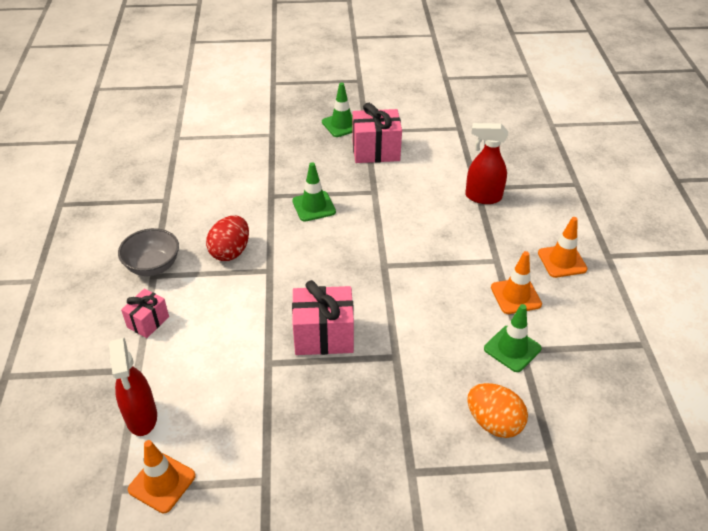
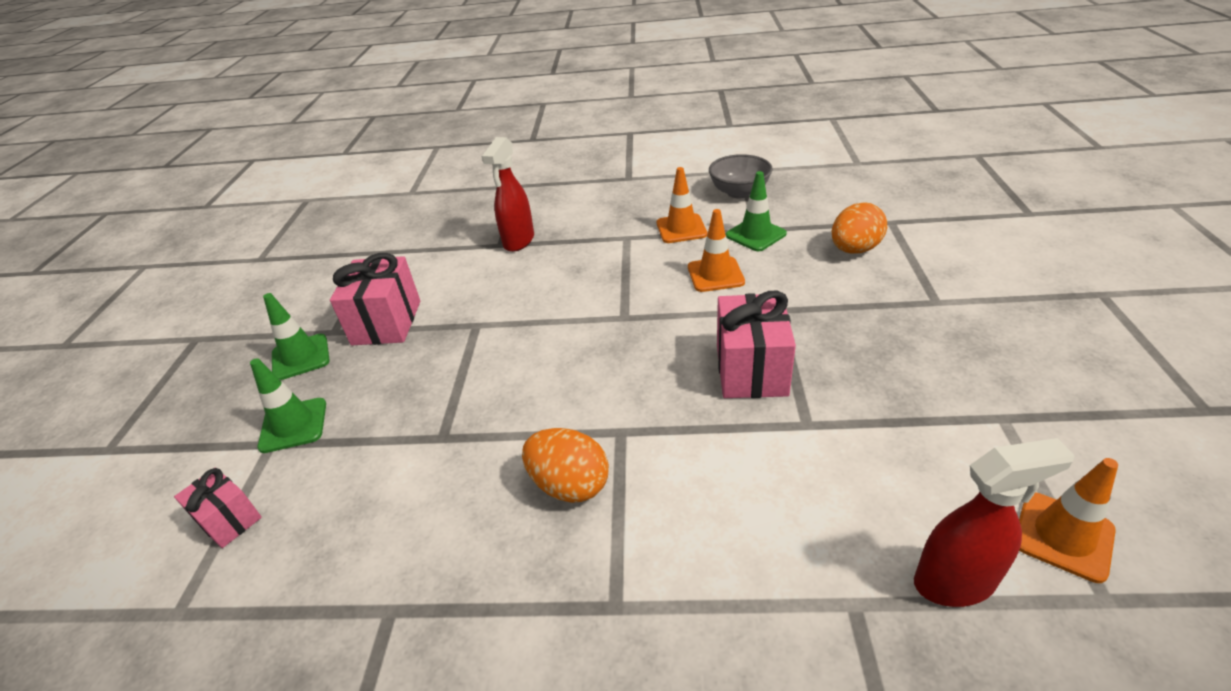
camera: 80 degrees left, 5 degrees down
(148, 322) = (738, 600): pink gift -> pink gift (229, 520)
(153, 266) = (589, 611): grey bowl -> grey bowl (739, 192)
(230, 252) = (569, 485): red egg -> orange egg
(314, 206) = (487, 385): green traffic cone -> green traffic cone (293, 425)
(562, 261) = (633, 201): orange traffic cone -> orange traffic cone (715, 275)

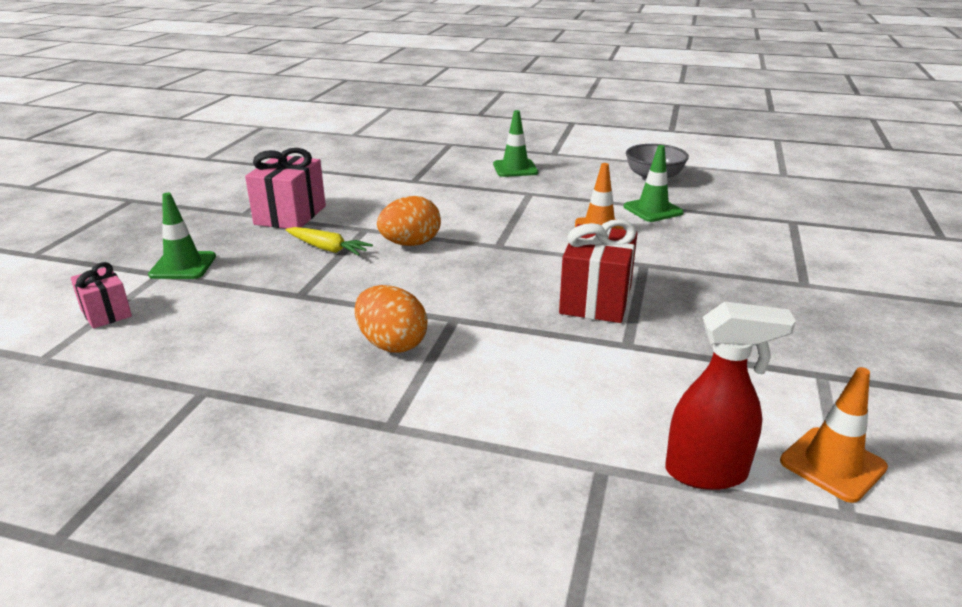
camera: 10 degrees right, 10 degrees down
(300, 357) = (209, 225): green traffic cone -> green traffic cone (515, 168)
(446, 362) = (327, 249): none -> yellow carrot
(518, 241) = (431, 181): red spray bottle -> none
(681, 229) = (584, 195): orange traffic cone -> none
(751, 370) = (596, 300): pink gift -> red gift
(854, 250) = (744, 235): orange egg -> orange egg (410, 244)

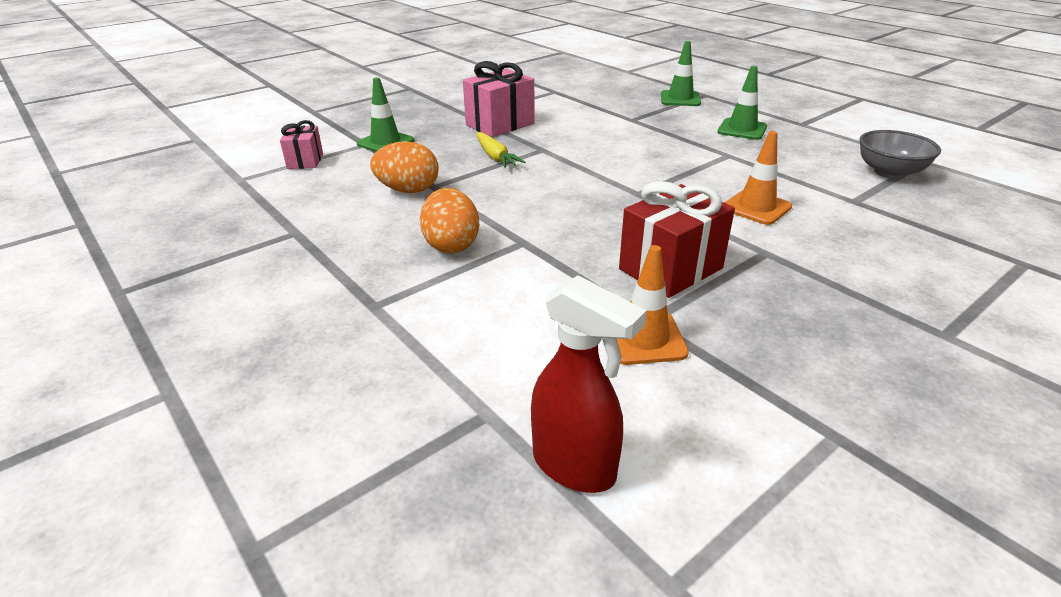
camera: 35 degrees right, 5 degrees up
(410, 244) = (564, 171): orange egg -> orange egg (408, 190)
(653, 210) = (846, 203): green traffic cone -> green traffic cone (680, 99)
(832, 464) = (722, 530): orange traffic cone -> orange traffic cone (644, 338)

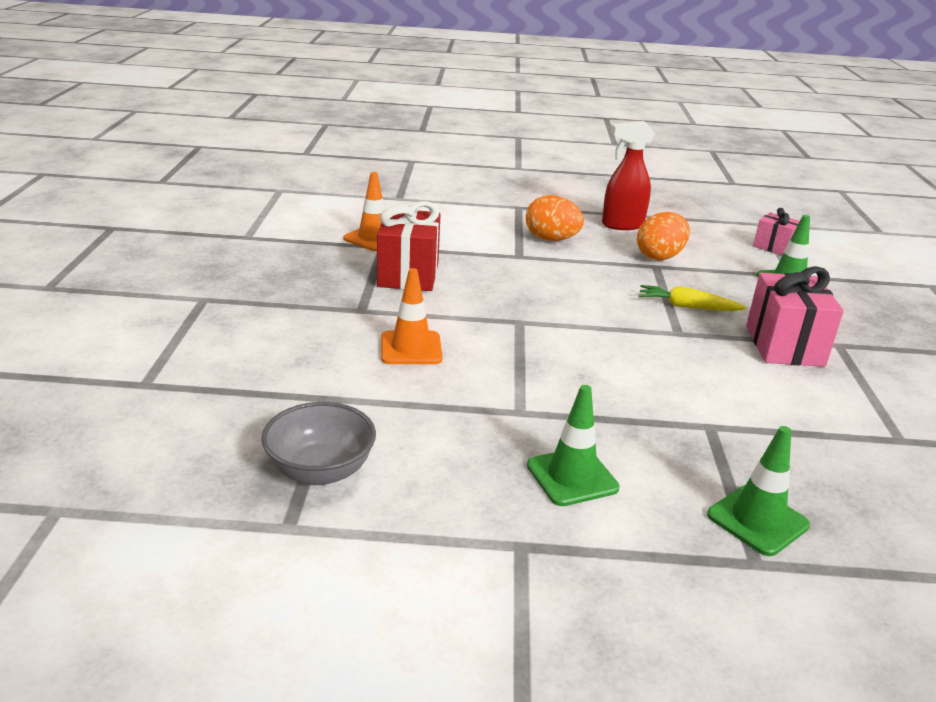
camera: 130 degrees right, 5 degrees down
(575, 467) = (344, 198): red spray bottle -> red spray bottle (622, 225)

